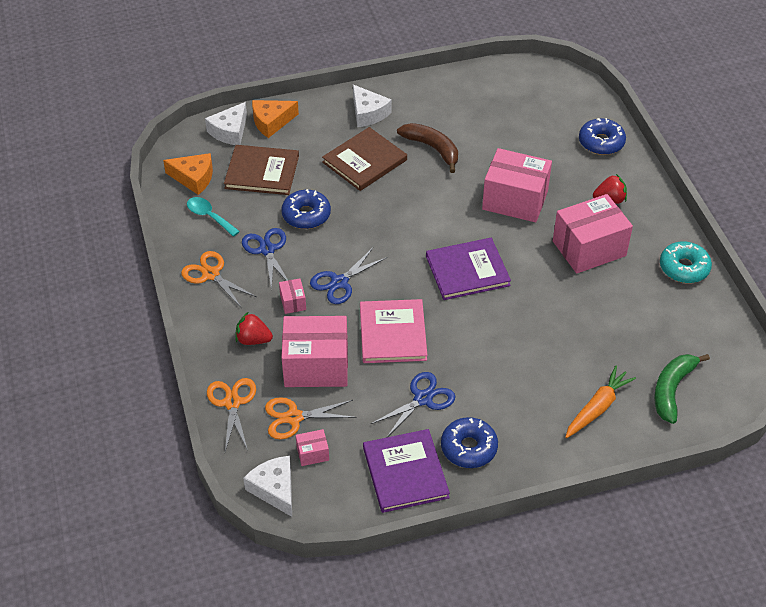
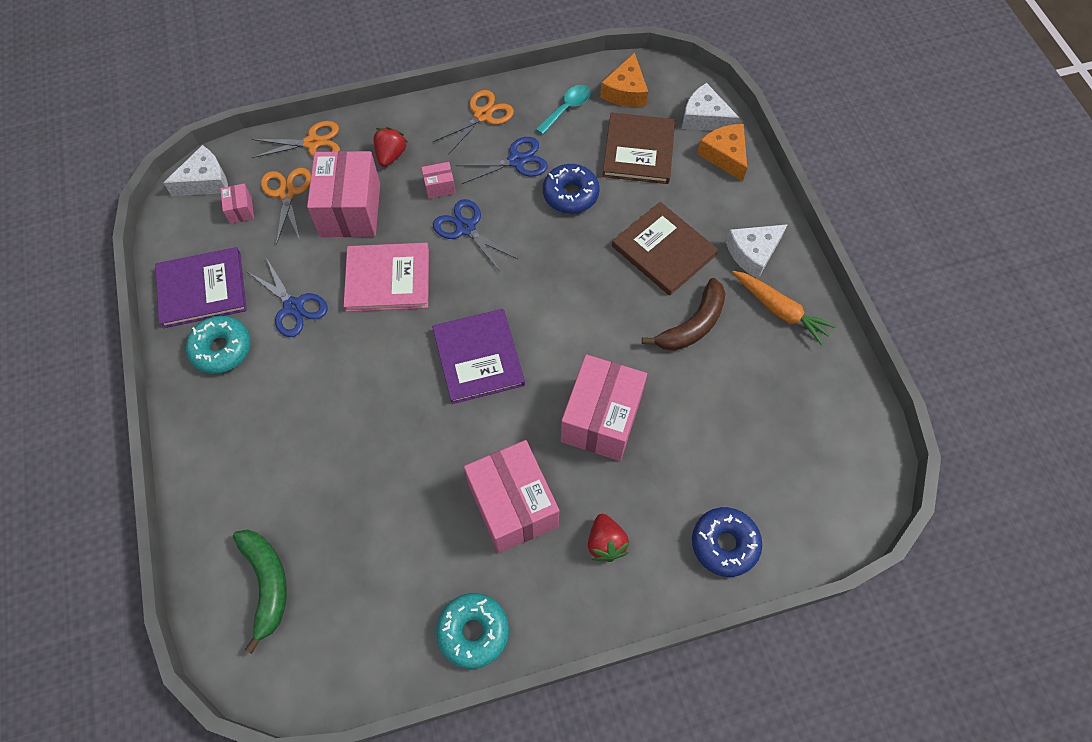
camera: 90 degrees right, 15 degrees up
(469, 448) = (222, 349): blue donut -> turquoise donut
(597, 407) = (254, 489): orange carrot -> orange carrot (780, 310)
(672, 390) = (266, 583): green banana -> green banana turned 45 degrees clockwise

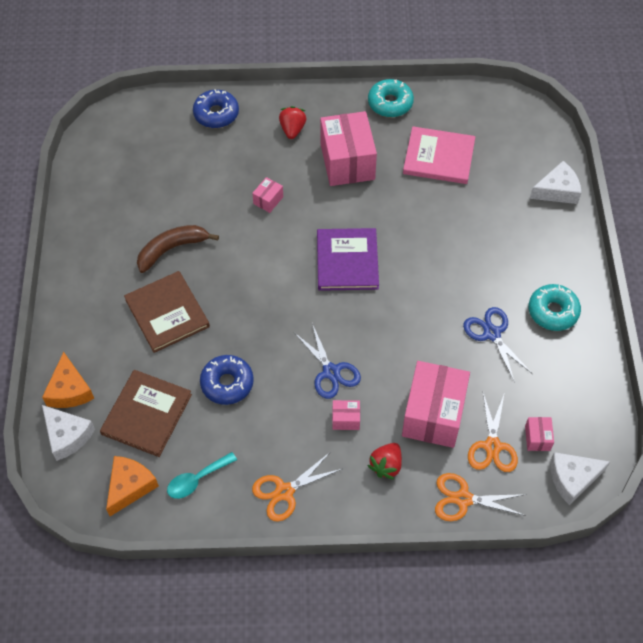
camera: 165 degrees left, 5 degrees down
(202, 289) = (571, 367): purple book -> none
(266, 583) = (519, 152): green banana -> none
(388, 279) = (408, 340): pink book -> pink book (439, 157)
(517, 161) = (265, 430): blue scissors -> none
(601, 418) = (268, 200): pink box -> pink box, size x0.43
(753, 253) = (94, 294): white cheese -> white cheese (557, 190)
(780, 310) = (99, 245): orange carrot -> none

